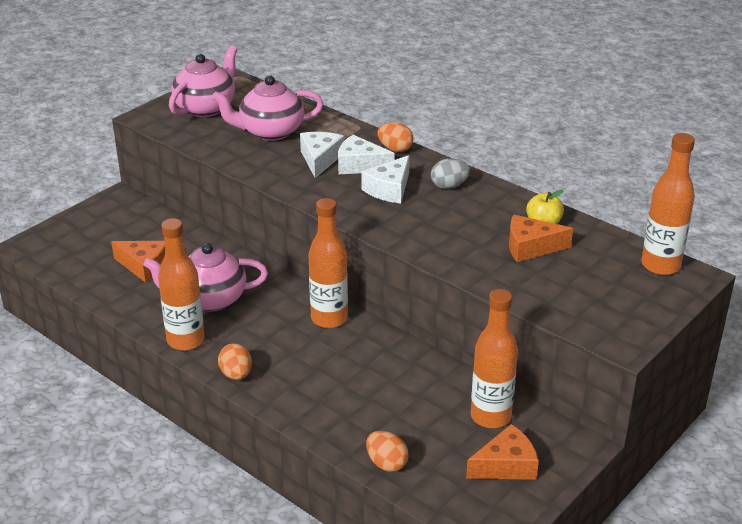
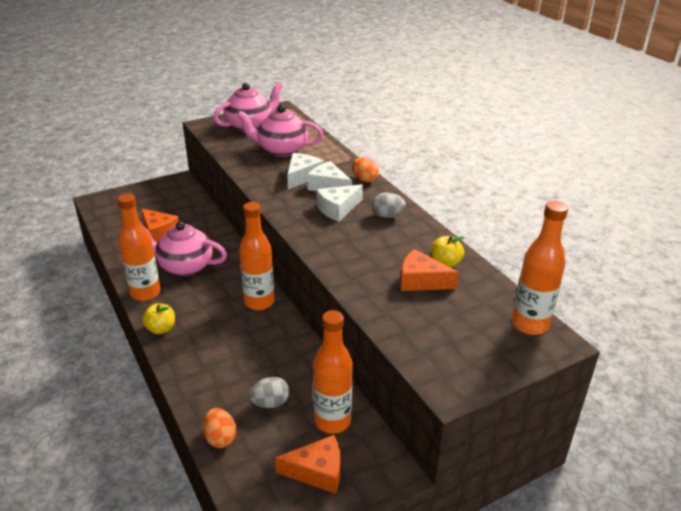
camera: 20 degrees right, 0 degrees up
(236, 374) = (161, 329): orange egg -> yellow apple
(415, 417) = (270, 403): none -> grey egg

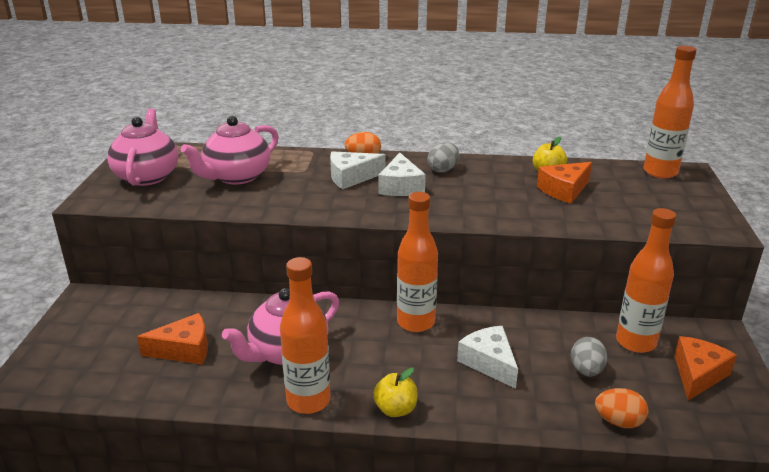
camera: 55 degrees left, 5 degrees down
(302, 176) = (311, 183): white cheese -> white cheese (489, 362)

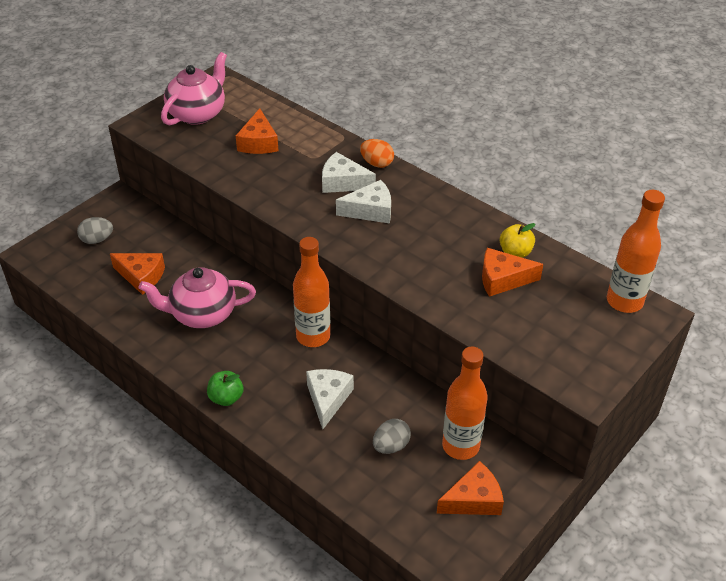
camera: 35 degrees right, 15 degrees up
(236, 177) = (258, 142): pink teapot -> orange cheese
(308, 401) = (179, 360): orange bottle -> none
(395, 409) = (226, 398): yellow apple -> green apple
(401, 186) = (370, 210): white cheese -> white cheese turned 135 degrees counterclockwise
(443, 170) = (427, 207): grey egg -> grey egg (97, 240)
(618, 422) = (363, 497): orange egg -> none

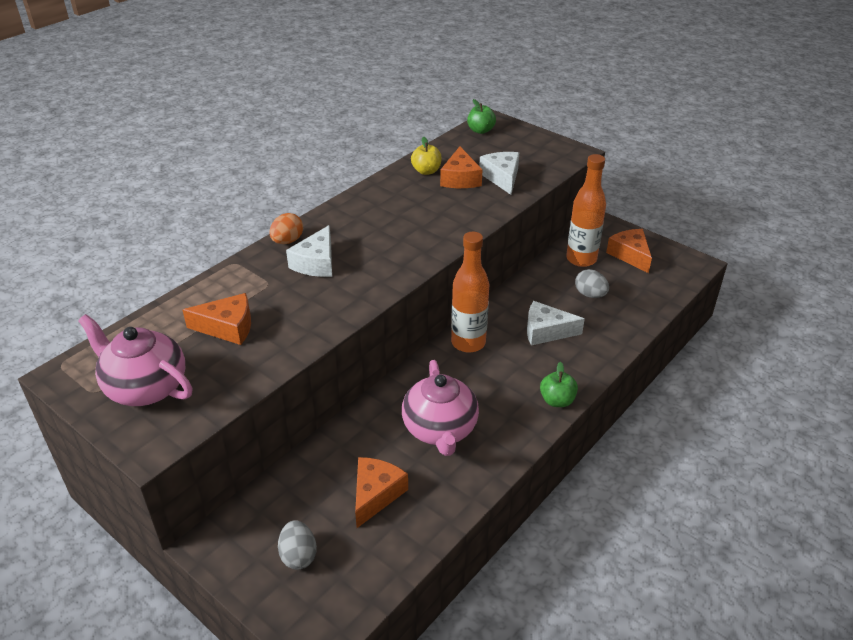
camera: 90 degrees left, 5 degrees down
(370, 210) = (365, 245): white cheese -> white cheese (502, 178)
(624, 301) = (480, 130): orange bottle -> green apple

